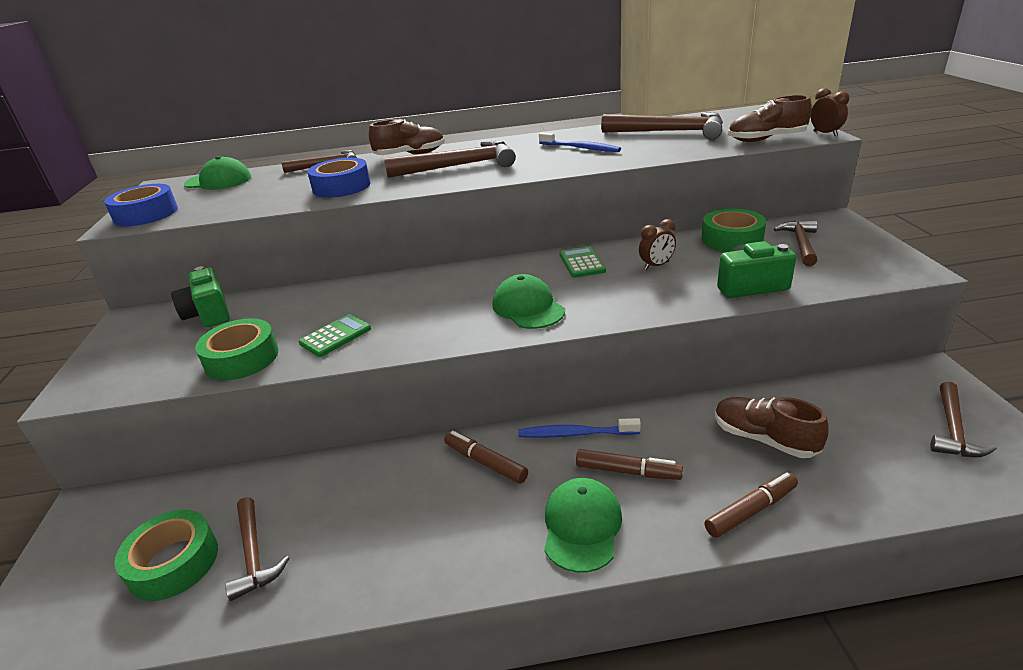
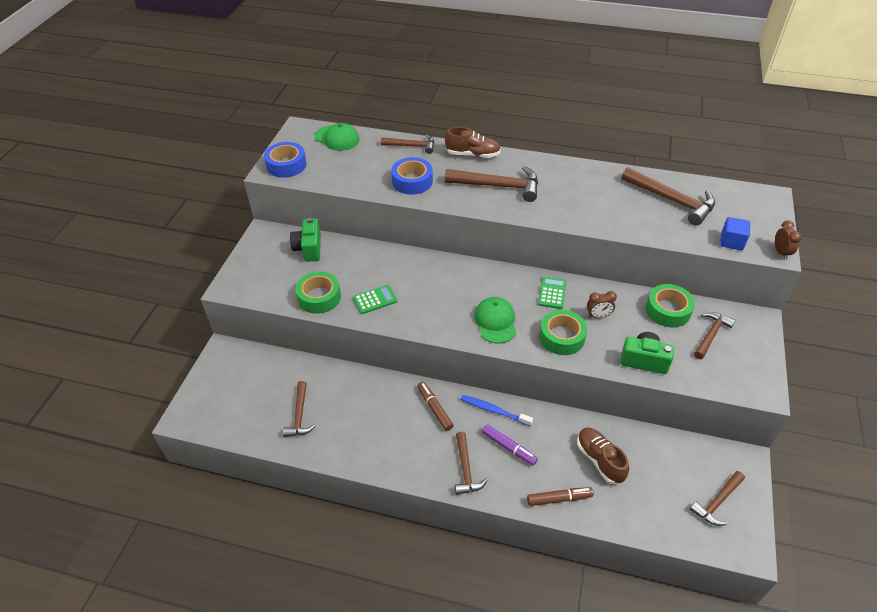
camera: 20 degrees right, 15 degrees up
(174, 563) = (261, 403): green tape -> green tape (562, 337)
(580, 148) = (593, 196): blue toothbrush -> none
(582, 526) = (466, 469): green cap -> brown hammer
(627, 471) = (509, 447): brown marker -> purple marker
(766, 139) = (731, 242): brown shoe -> blue cube

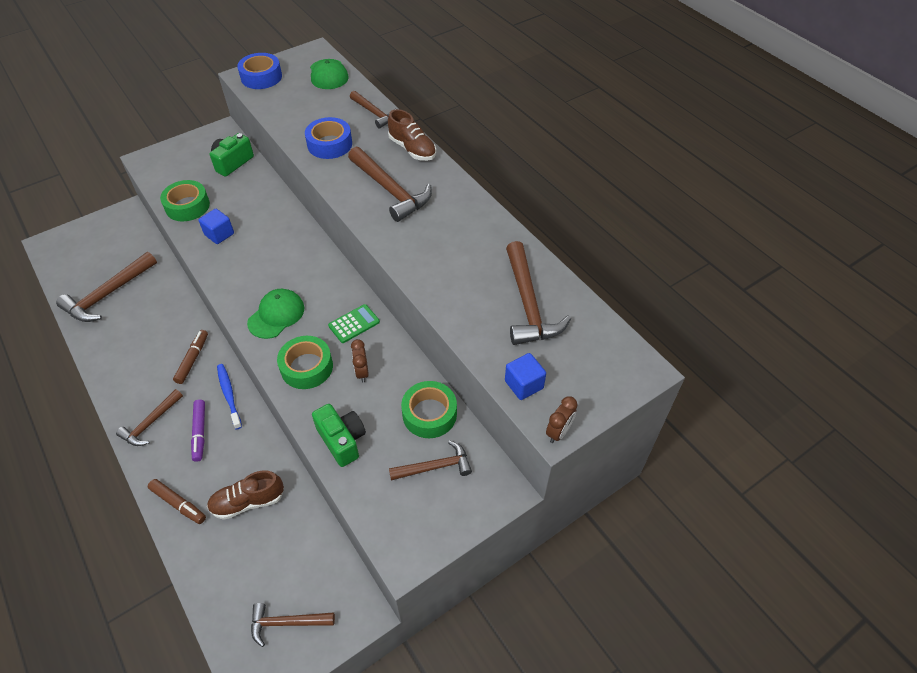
camera: 40 degrees right, 5 degrees up
(299, 415) = (108, 294): brown hammer -> brown hammer, size x1.63
(375, 300) = (219, 234): green calculator -> blue cube
(598, 316) = (362, 372): brown clock -> brown clock turned 45 degrees clockwise
(600, 460) = (248, 502): brown shoe -> brown shoe turned 120 degrees counterclockwise

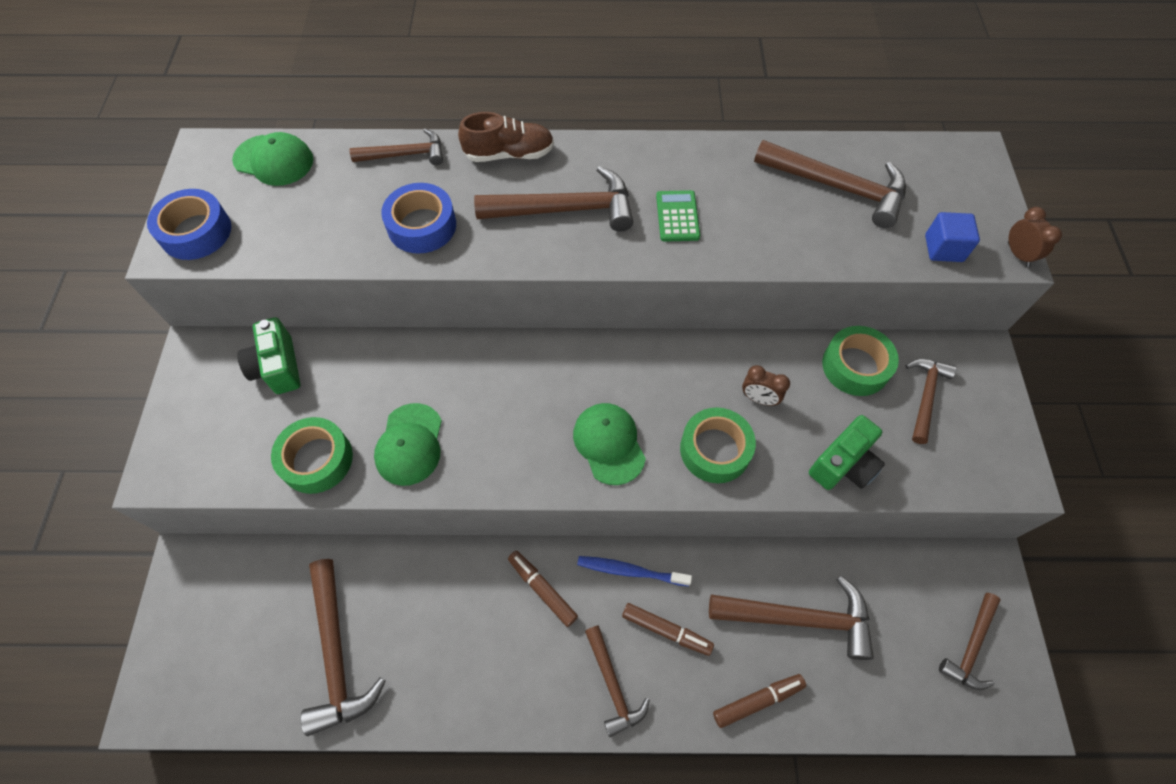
camera: 55 degrees left, 10 degrees up
(200, 432) = (666, 630): purple marker -> brown marker
(219, 234) = (409, 444): blue cube -> green cap
(248, 502) = (799, 618): brown shoe -> brown hammer
(342, 440) = (843, 464): green camera -> green camera turned 135 degrees clockwise
(354, 324) = (681, 371): green calculator -> green calculator (677, 216)

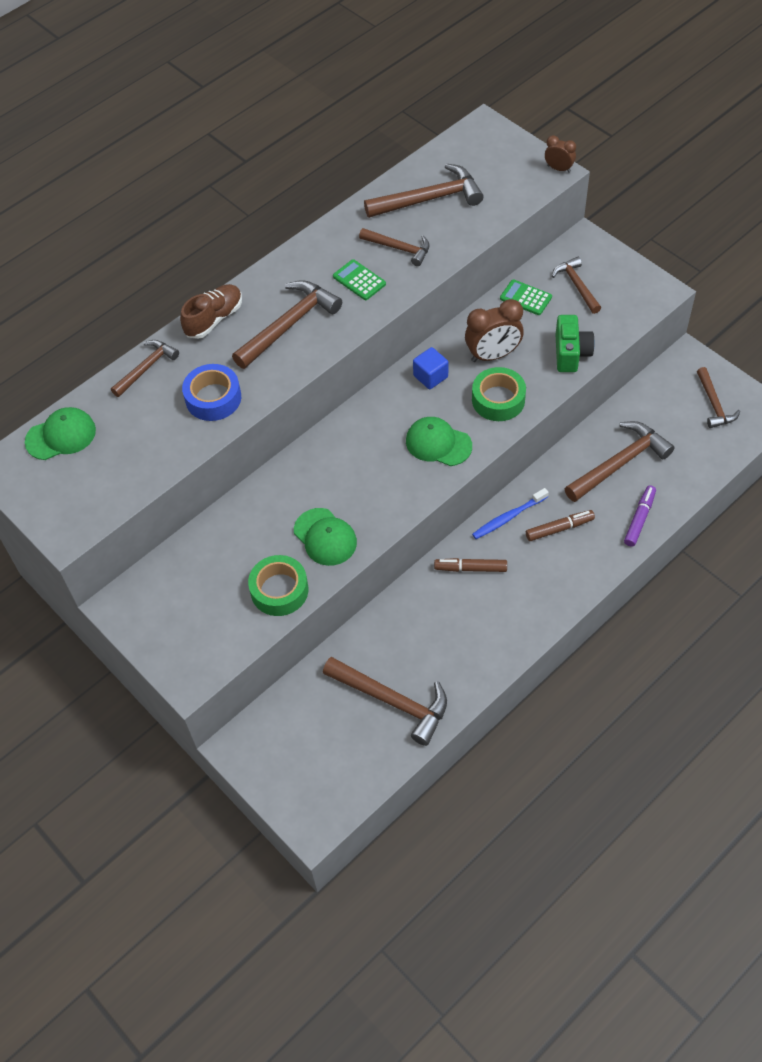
camera: 40 degrees left, 5 degrees down
(196, 232) = (69, 512): blue tape -> none
(278, 367) = (187, 567): green camera -> none
(612, 685) = (560, 578): brown hammer -> brown hammer (399, 248)
(757, 700) = (639, 519): brown marker -> purple marker
(759, 398) = (493, 355): brown clock -> brown clock, size x1.80
(855, 366) = (525, 298): green tape -> green calculator
(943, 248) = (519, 193): blue cube -> blue cube (430, 376)

